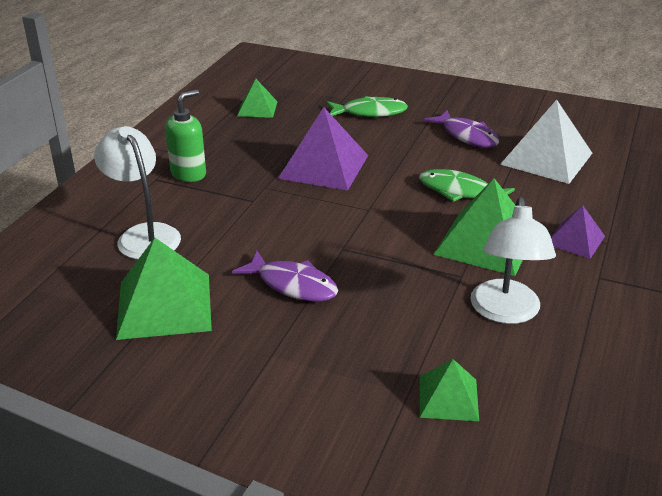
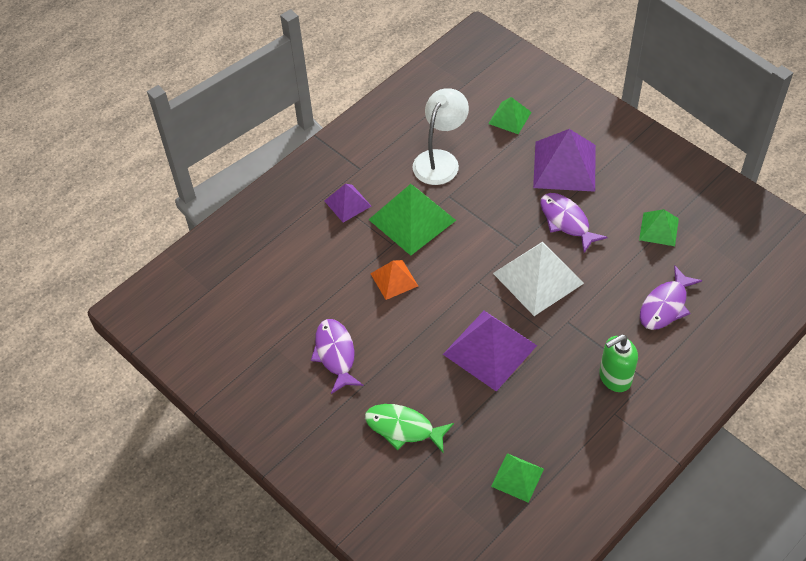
camera: 155 degrees left, 20 degrees up
(144, 235) = (665, 305): white lamp -> purple fish
(164, 305) = (659, 229): green pyramid -> green pyramid, size x0.56
(325, 349) = (564, 166): none -> purple pyramid
(459, 191) = (394, 279): green fish -> orange pyramid
(546, 158) = (291, 299): white pyramid -> white pyramid (538, 278)

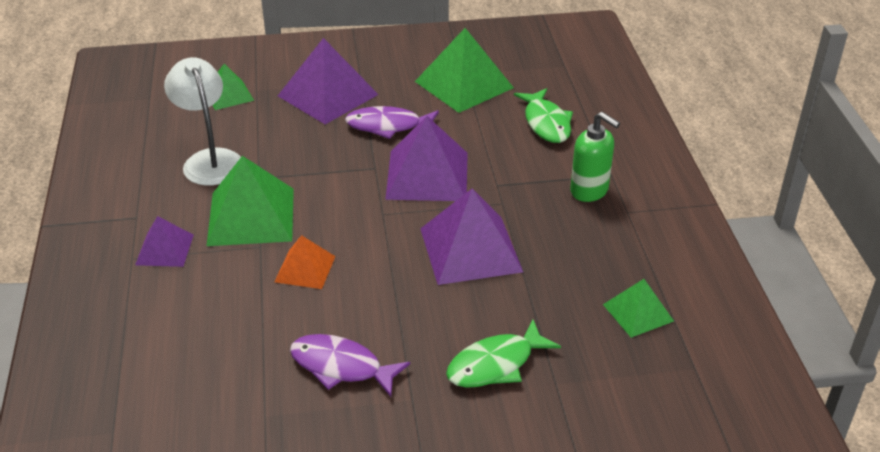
camera: 55 degrees left, 15 degrees down
(538, 278) = (427, 175): white pyramid -> purple pyramid
(614, 378) = (589, 191): green soap dispenser -> green soap dispenser turned 60 degrees counterclockwise
(659, 229) = (464, 84): green pyramid -> green pyramid, size x1.79
(665, 305) = (546, 123): purple fish -> green fish

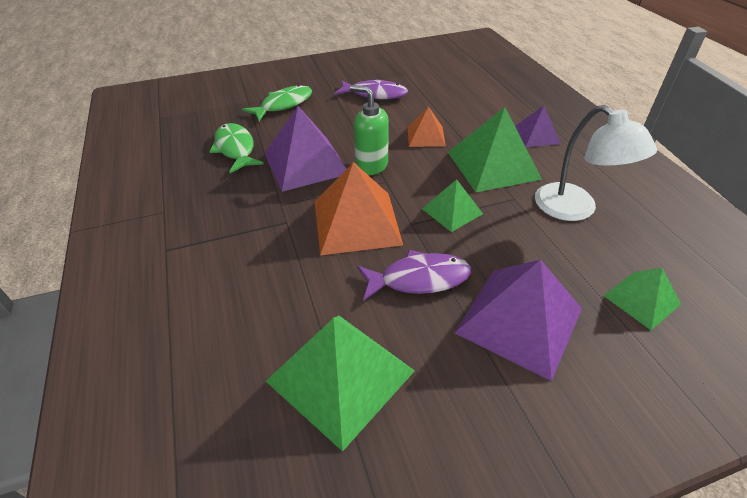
camera: 170 degrees right, 5 degrees up
(427, 175) = (356, 222): purple pyramid -> orange pyramid
(546, 123) = (225, 314): green fish -> green fish (235, 149)
(589, 191) = (194, 227): green soap dispenser -> green soap dispenser (371, 165)
(638, 312) = (184, 139): green pyramid -> green pyramid (452, 211)

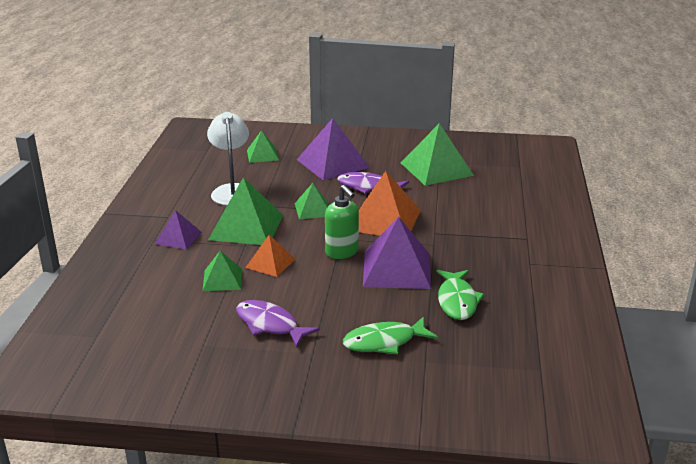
camera: 155 degrees left, 15 degrees down
(447, 113) = (222, 279): none -> green pyramid

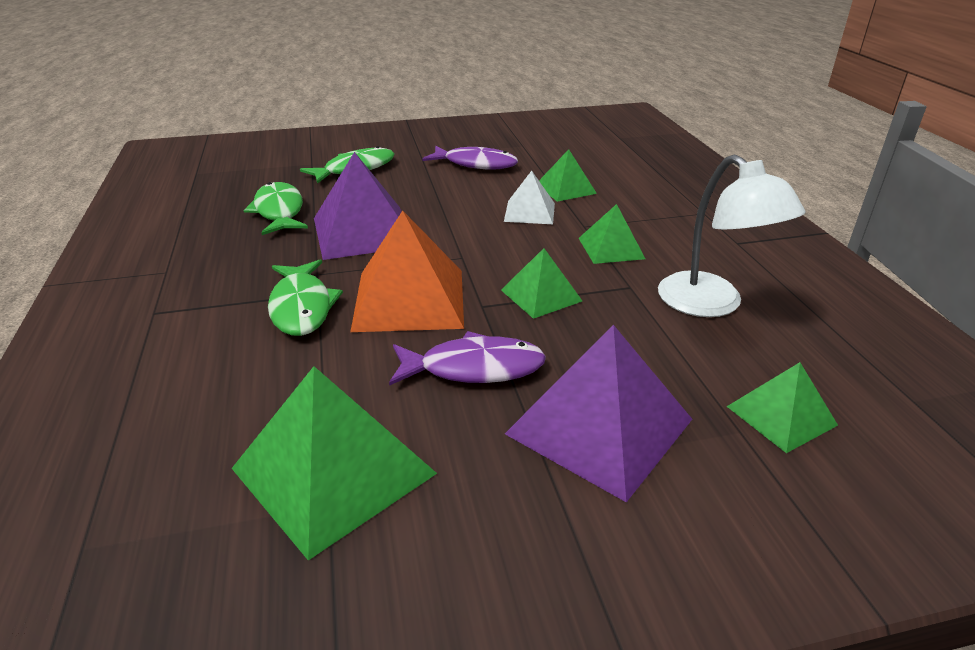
camera: 160 degrees right, 5 degrees up
(178, 238) = (678, 219): purple pyramid -> none
(246, 227) = (611, 248): green pyramid -> green pyramid, size x0.56
(270, 263) = (529, 212): orange pyramid -> white pyramid
(342, 252) = (448, 239): green soap dispenser -> none
(444, 226) = (302, 307): none -> green fish

